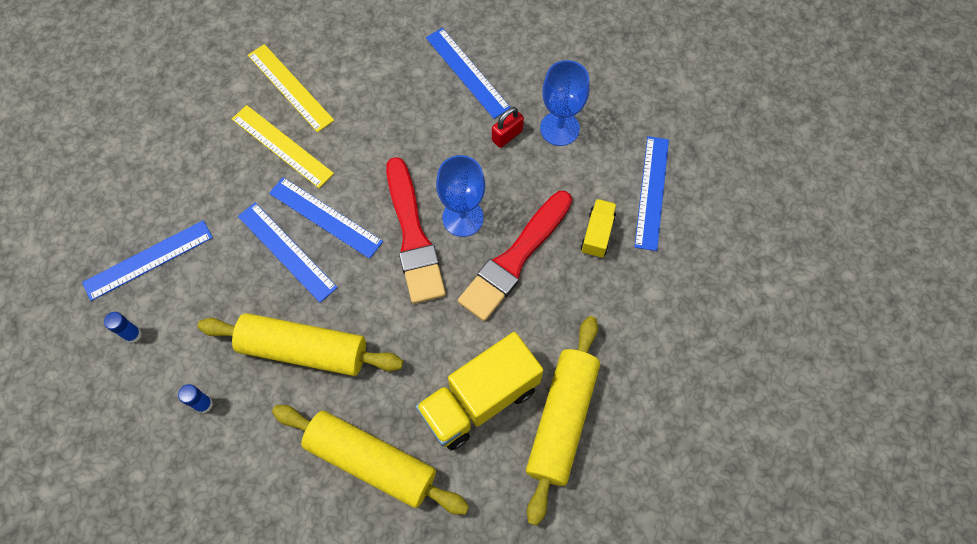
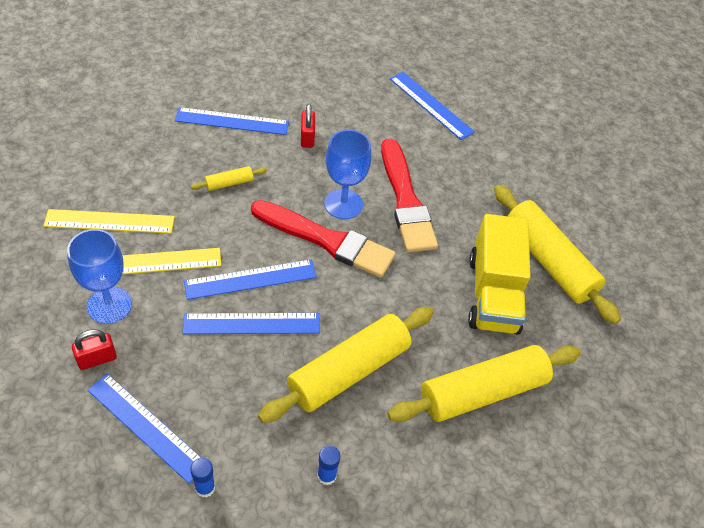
camera: 55 degrees left, 15 degrees down
(148, 260) = (146, 426): blue ruler -> blue ruler turned 60 degrees counterclockwise
(173, 185) = (97, 359): none -> red padlock
(402, 125) = (229, 183): none -> yellow rolling pin
(559, 128) = (334, 110): blue goblet -> blue goblet (109, 305)
(597, 234) = (432, 149): yellow truck -> none

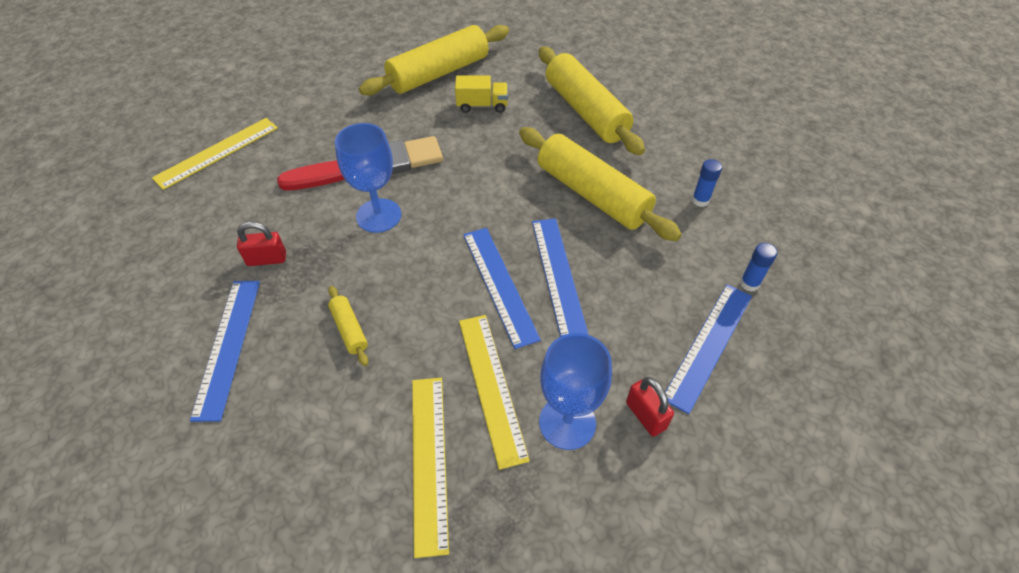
camera: 90 degrees left, 0 degrees up
(326, 240) = (433, 225): red brush -> none
(430, 105) = (217, 152): blue ruler -> yellow ruler
(493, 294) = (482, 105): yellow truck -> yellow truck, size x0.51

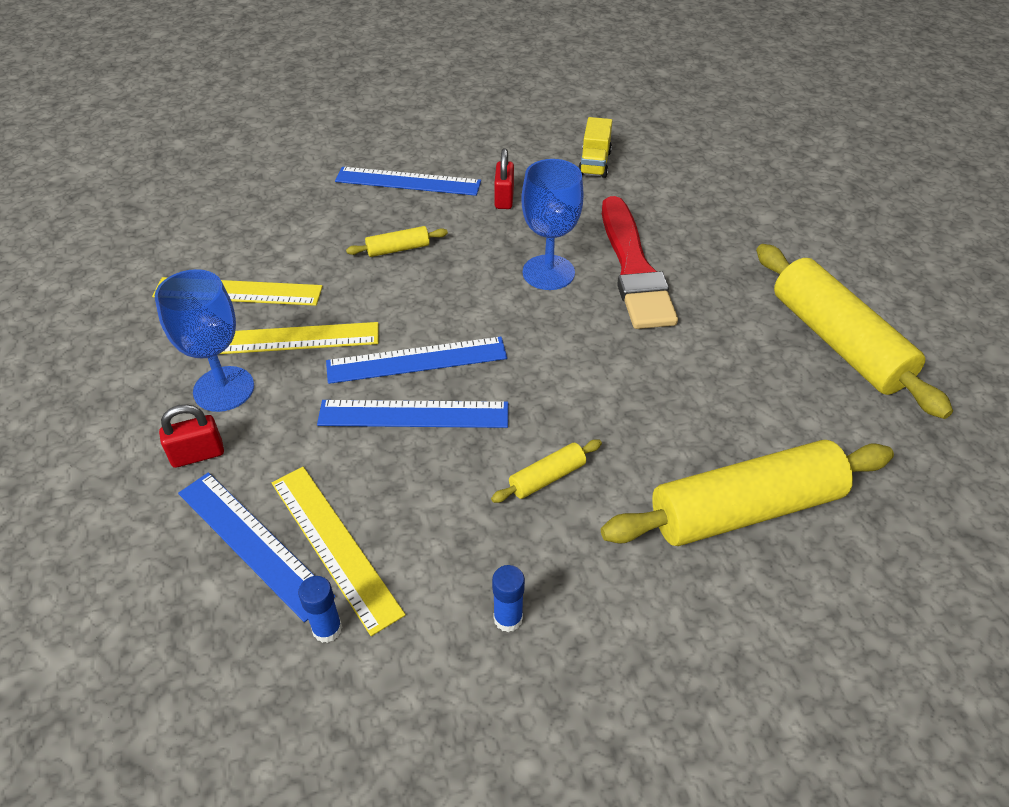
camera: 100 degrees right, 5 degrees down
(217, 152) = (669, 162): yellow ruler -> yellow ruler (334, 546)
(482, 105) = (758, 382): yellow truck -> yellow truck (594, 163)
(592, 194) = (547, 478): yellow rolling pin -> yellow rolling pin, size x0.43

